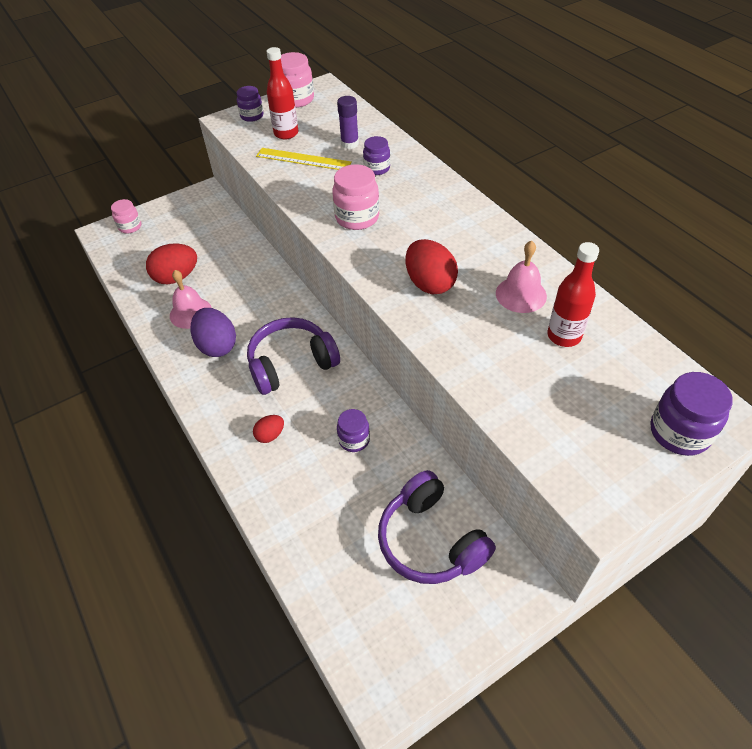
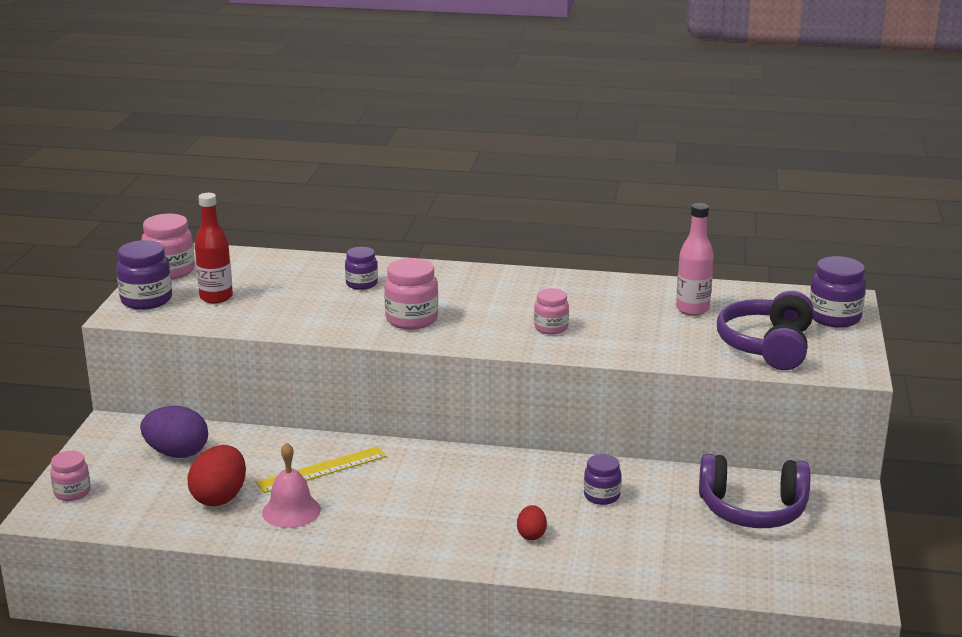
camera: 50 degrees left, 25 degrees down
(217, 346) = (367, 515): purple egg -> purple egg (177, 453)
(252, 116) = (146, 300): purple jar -> purple jar, size x1.56
(291, 364) = (462, 486): purple headphones -> purple headphones (768, 346)
(303, 159) = (276, 306): yellow ruler -> yellow ruler (322, 469)
(350, 144) = (299, 279): purple glue stick -> none
(429, 283) = (551, 328): red egg -> pink jar
(521, 294) = (625, 303): pink bell -> none
(564, 336) = (692, 309): red bottle -> pink bottle

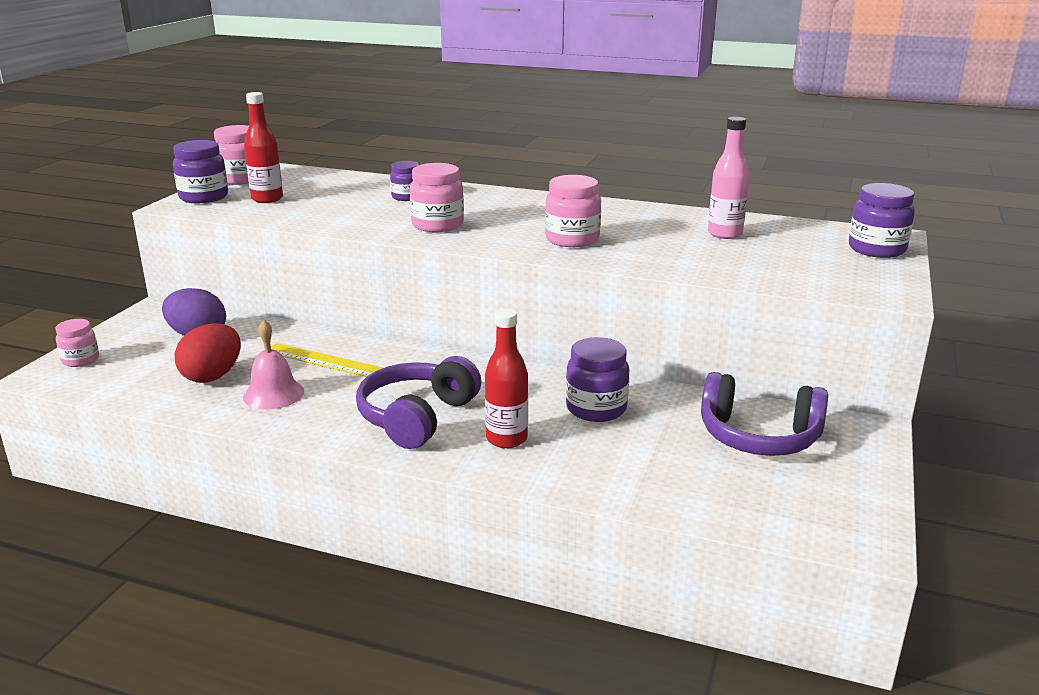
camera: 10 degrees right, 0 degrees up
(322, 469) = (324, 360): yellow ruler -> yellow ruler turned 45 degrees clockwise
(531, 535) = (506, 439): red egg -> red bottle
(551, 328) = (572, 239): pink jar -> pink jar, size x1.56
(601, 496) = (596, 409): purple jar -> purple jar, size x1.56
(768, 346) = (797, 268): purple headphones -> purple headphones (417, 417)

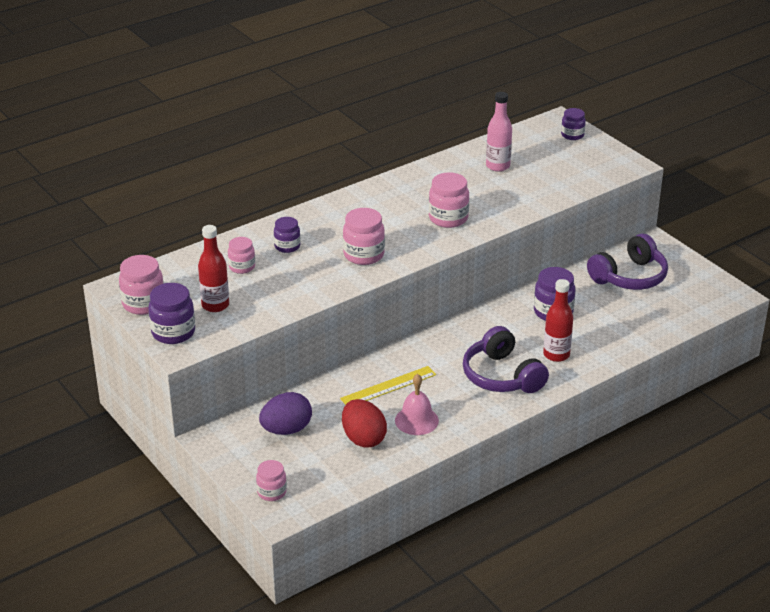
camera: 55 degrees left, 10 degrees up
(346, 192) = (242, 267): none -> pink jar
(876, 249) = (572, 135): purple jar -> purple jar, size x0.64

